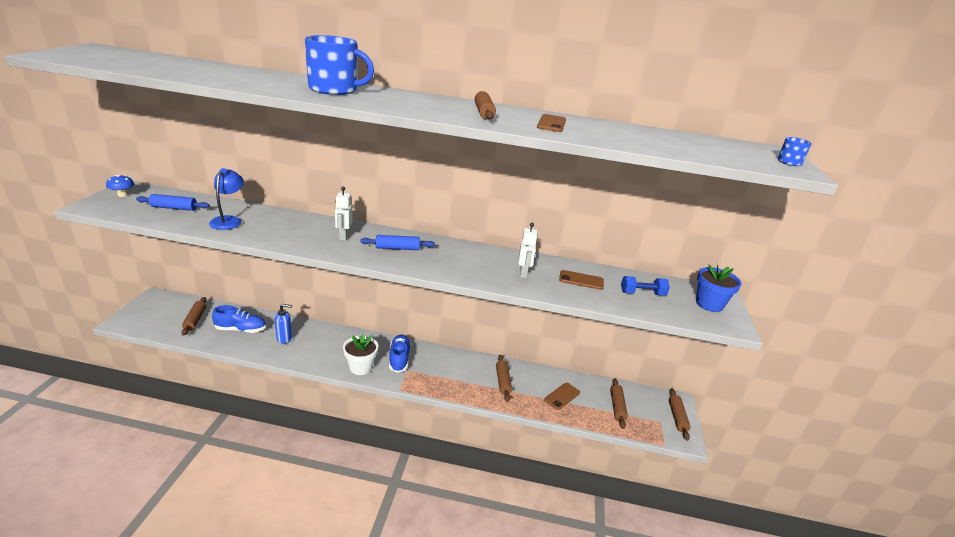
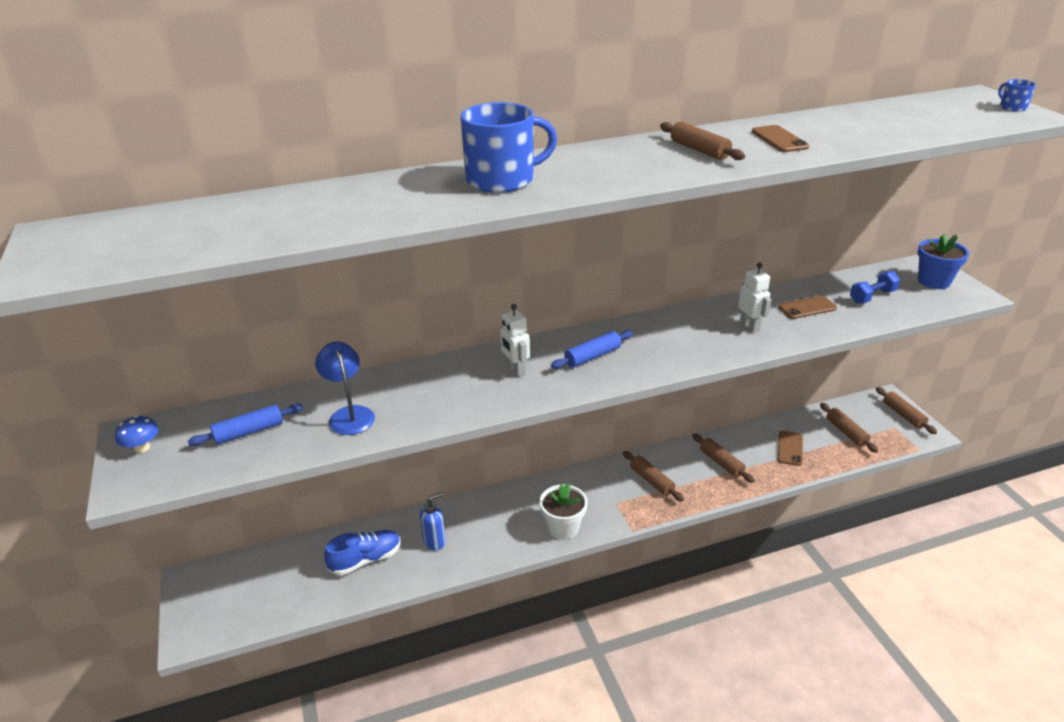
camera: 25 degrees left, 5 degrees up
(195, 320) = (288, 579): brown rolling pin -> brown rolling pin (651, 481)
(399, 359) = (592, 495): blue shoe -> none

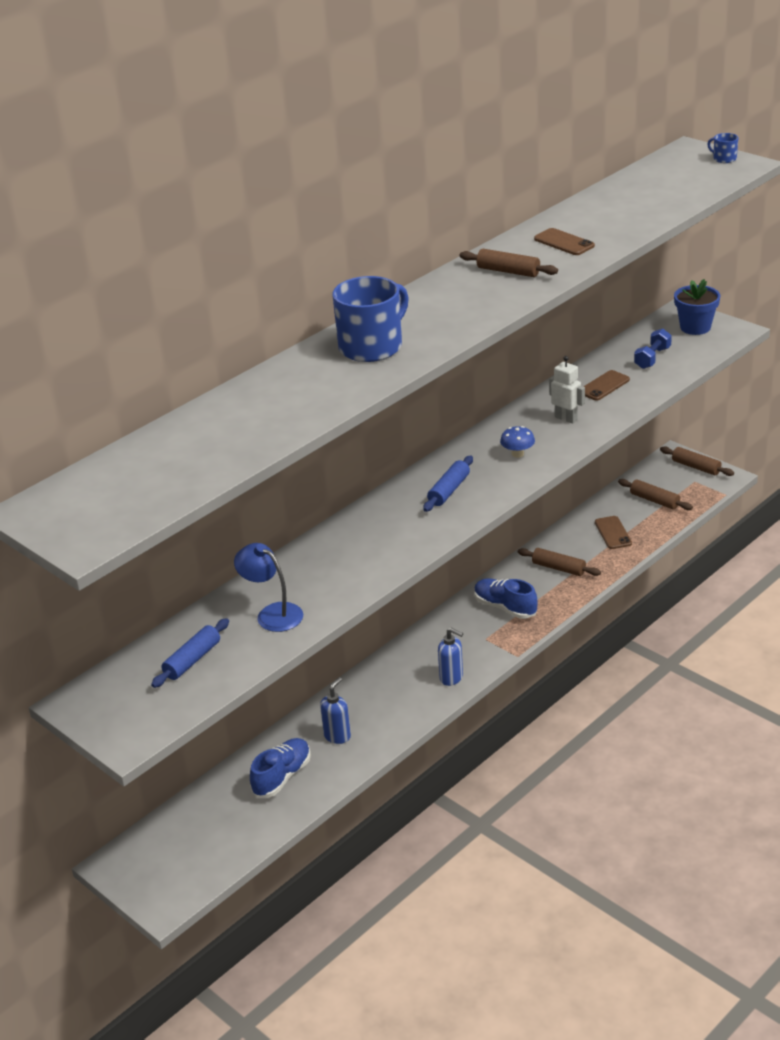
camera: 25 degrees left, 0 degrees up
(142, 447) = (102, 708): blue mushroom -> blue mushroom (517, 454)
(515, 370) = (389, 525): white robot -> none
(563, 528) = (451, 678): white flower pot -> blue soap dispenser
(651, 481) = (505, 607): brown rolling pin -> blue shoe

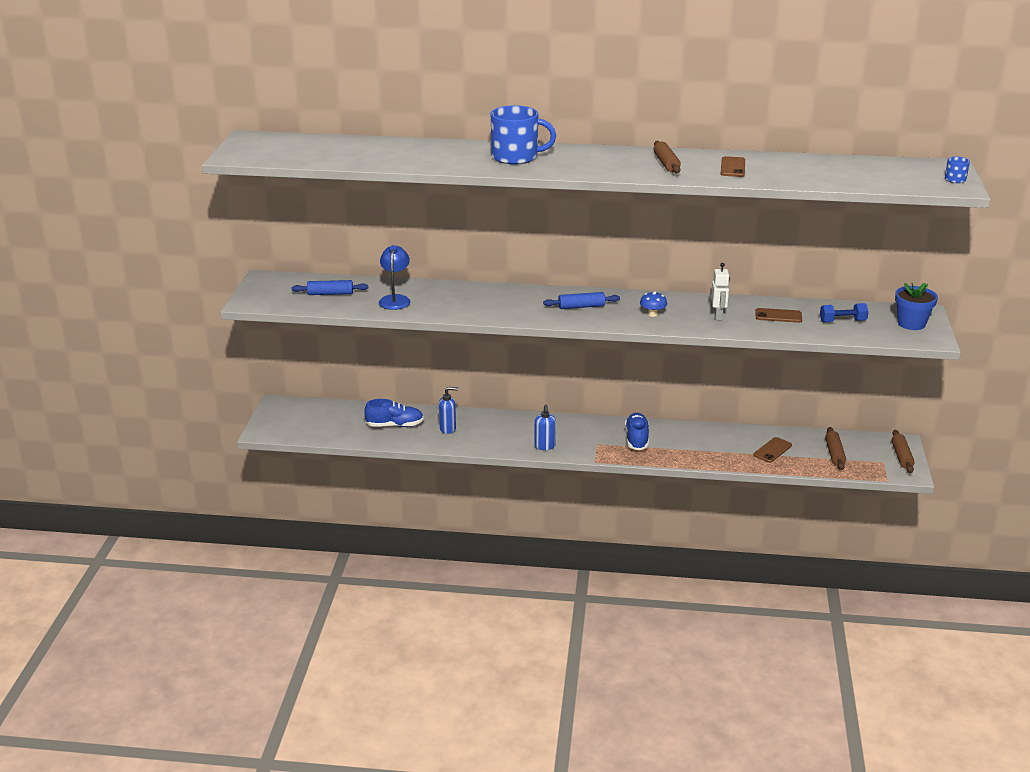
camera: 50 degrees right, 5 degrees down
(558, 568) = (704, 443): brown rolling pin -> none

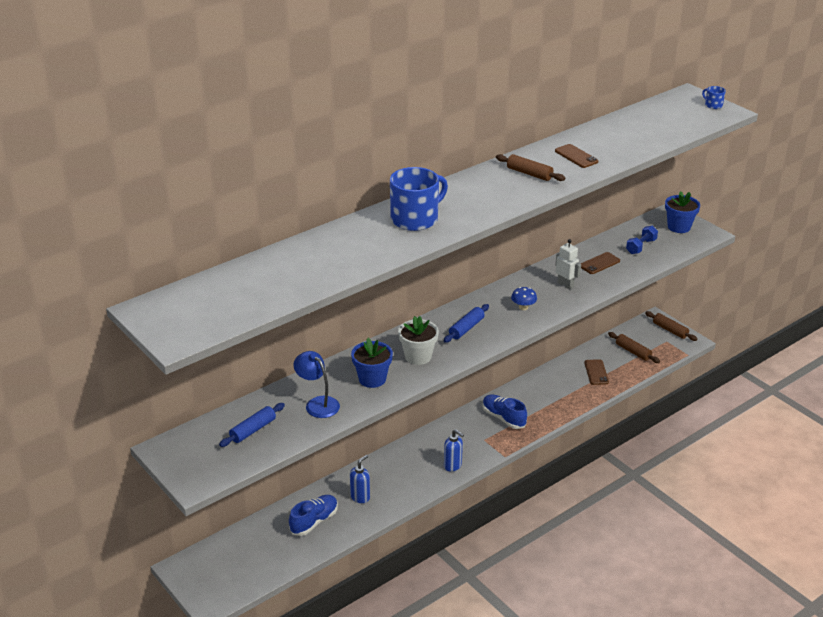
camera: 45 degrees left, 5 degrees up
(456, 303) = (372, 379): none -> blue flower pot
(512, 306) = (418, 356): none -> white flower pot

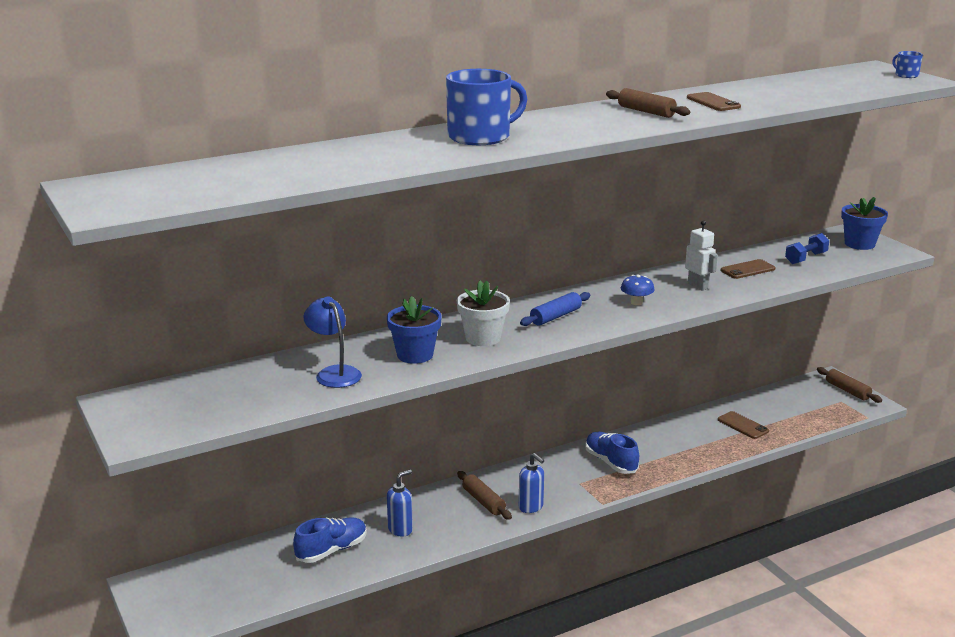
camera: 10 degrees right, 10 degrees down
(253, 430) = (238, 392): blue rolling pin -> none
(596, 372) = (743, 425): brown phone -> brown phone turned 45 degrees counterclockwise
(633, 352) = (795, 408): brown rolling pin -> brown rolling pin (483, 502)

